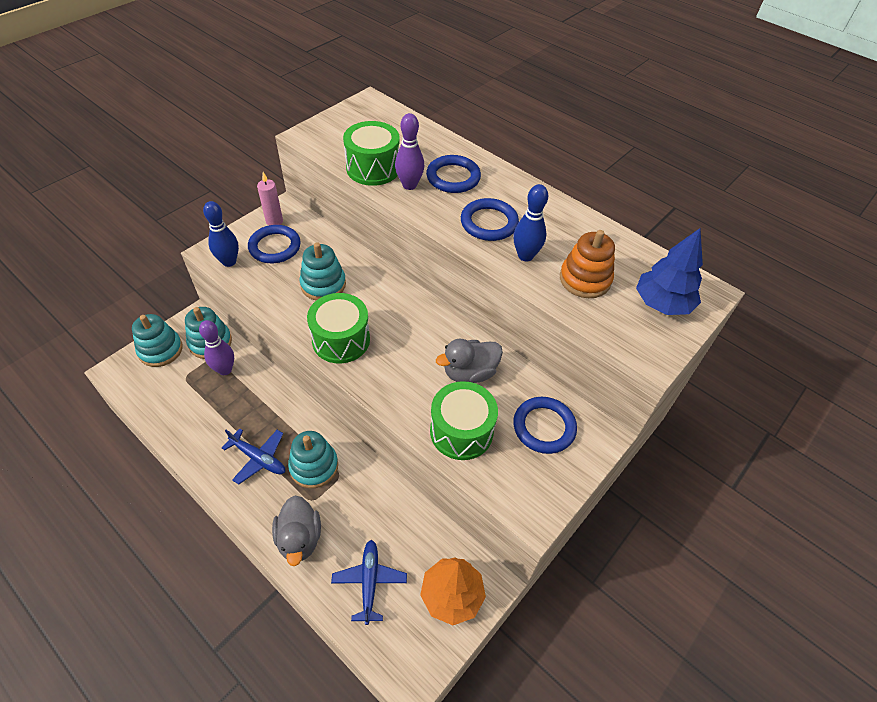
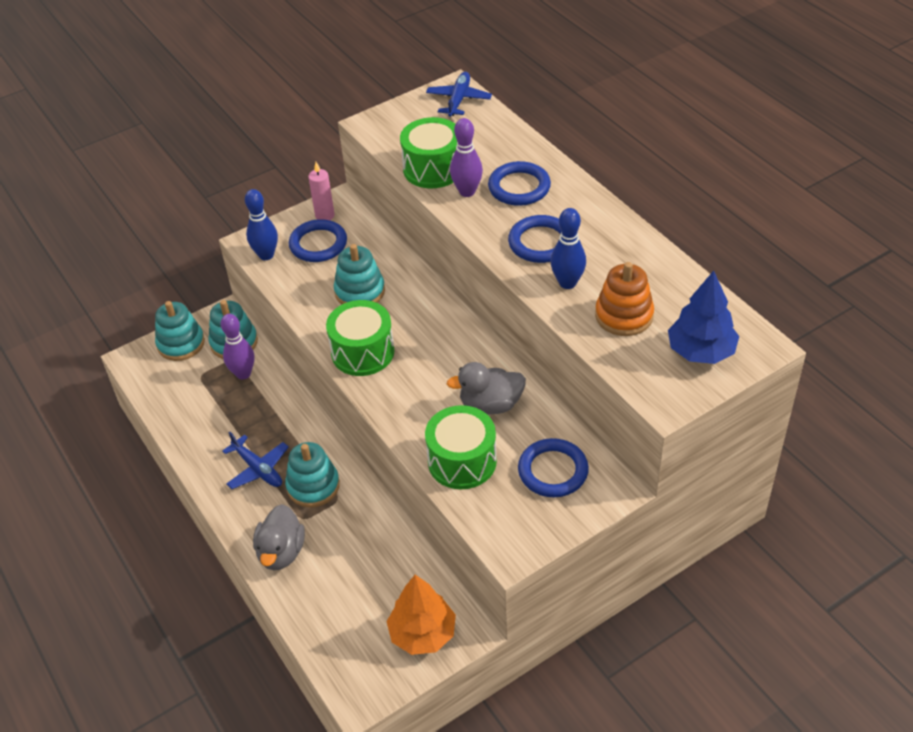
camera: 20 degrees right, 5 degrees down
(369, 581) = (341, 605): blue plane -> blue plane (459, 100)

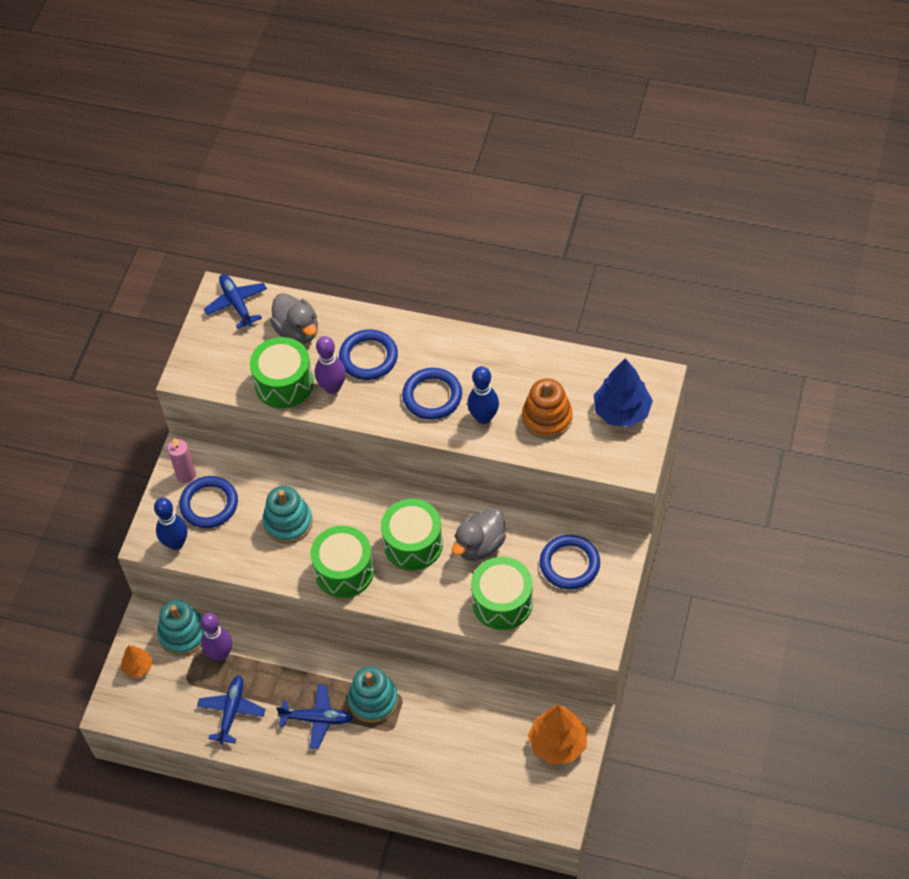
camera: 40 degrees left, 10 degrees up
(181, 343) = (138, 667): turquoise stacking toy -> orange tree
(206, 418) = (232, 711): none -> blue plane
(281, 552) = (402, 765): grey duck -> grey duck (297, 331)
(437, 368) = (413, 544): none -> green drum

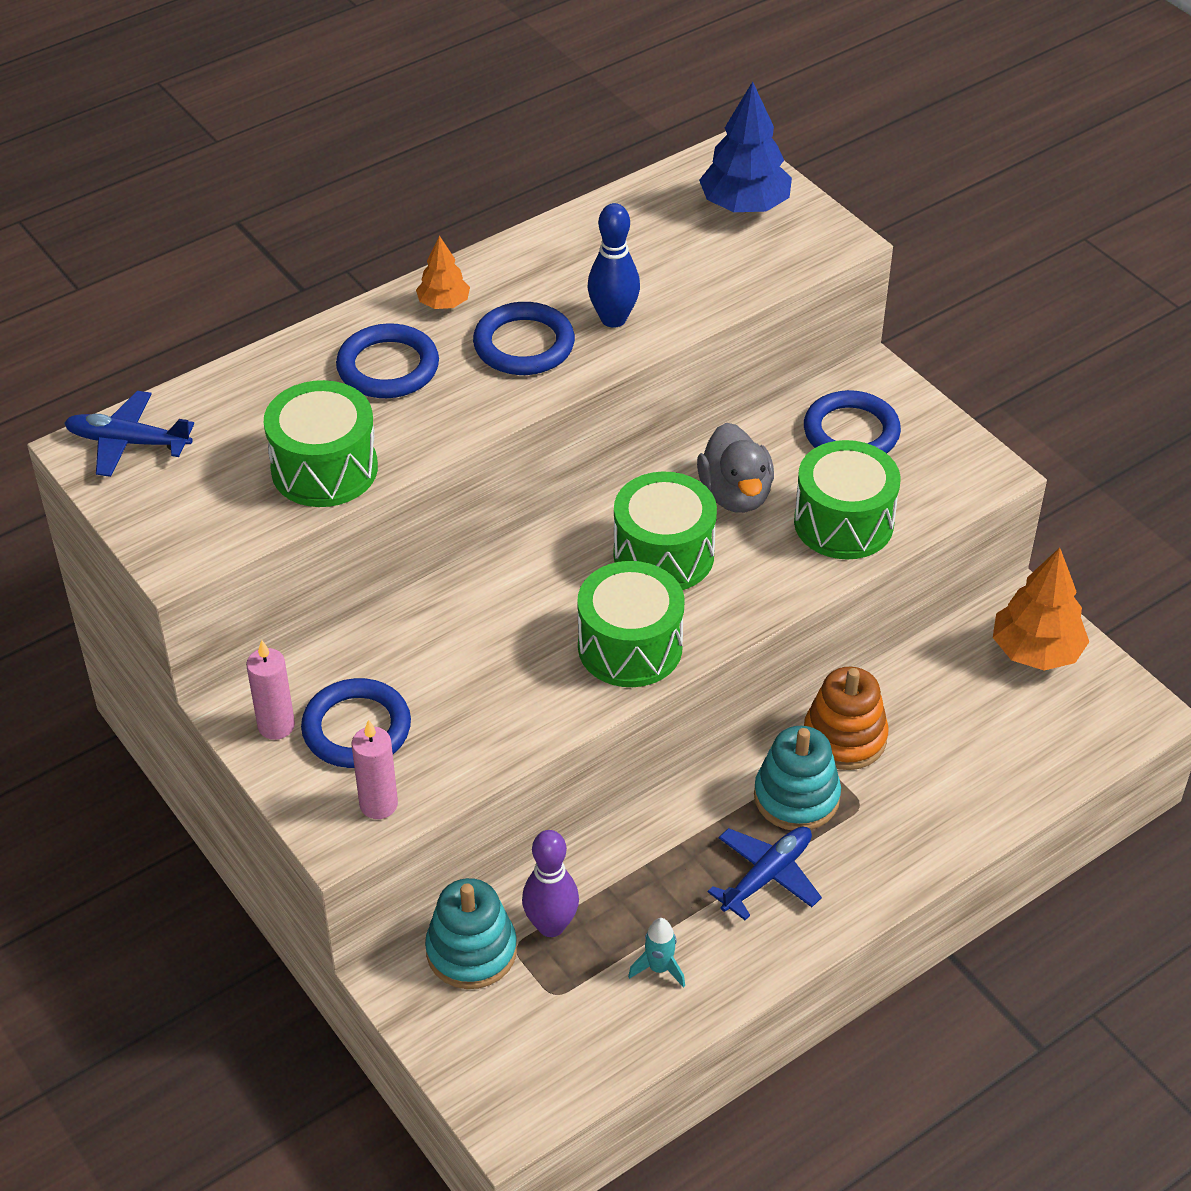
camera: 55 degrees left, 10 degrees down
(138, 667) = (469, 1041): orange tree -> orange tree (443, 303)
(176, 543) = (378, 804): blue bowling pin -> pink candle
(232, 711) = (659, 968): blue plane -> turquoise rocket
(288, 522) = (486, 660): turquoise stacking toy -> none
(297, 331) = (256, 409): grey duck -> none
(332, 387) = (392, 426): purple bowling pin -> none
(547, 418) = (680, 268): orange stacking toy -> orange stacking toy (844, 737)

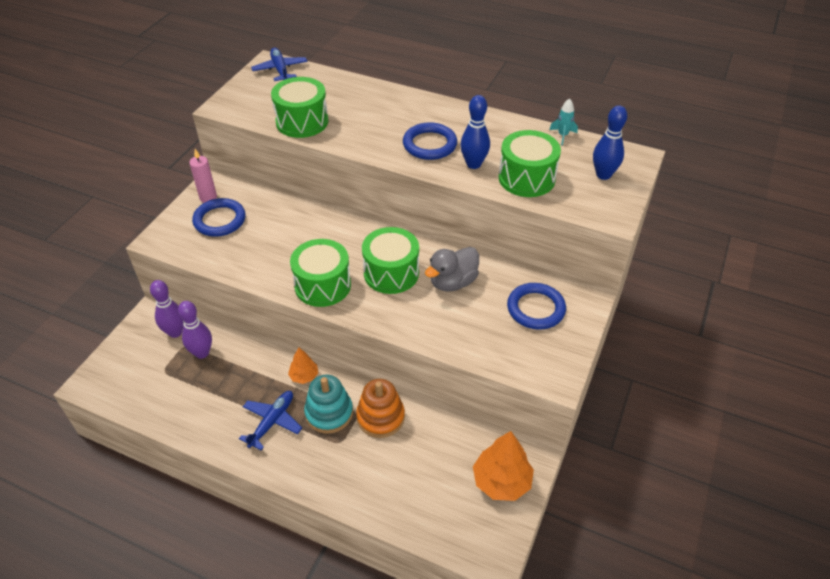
camera: 60 degrees right, 0 degrees up
(378, 804) = (180, 244): pink candle -> none
(388, 367) = (380, 113): blue ring -> none
(443, 303) = (435, 112): orange tree -> orange tree (304, 376)
(471, 951) = (175, 332): turquoise stacking toy -> purple bowling pin
(659, 968) = (195, 402): turquoise rocket -> turquoise rocket (562, 135)
(744, 205) = (603, 175): blue tree -> blue bowling pin
(767, 876) = (272, 422): blue plane -> blue plane turned 75 degrees counterclockwise
(843, 523) = (466, 331): green drum -> green drum (526, 178)

